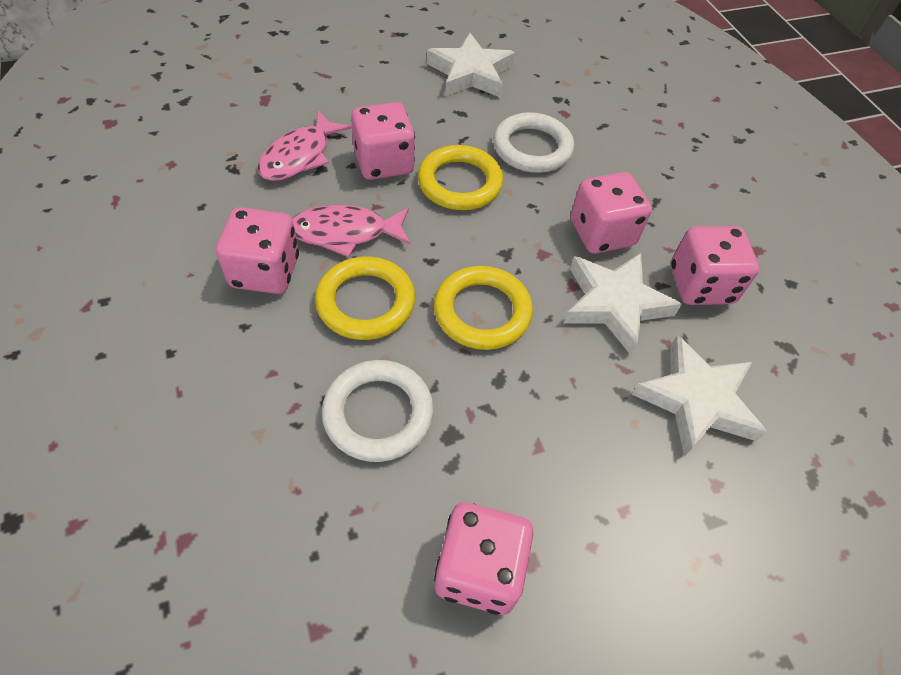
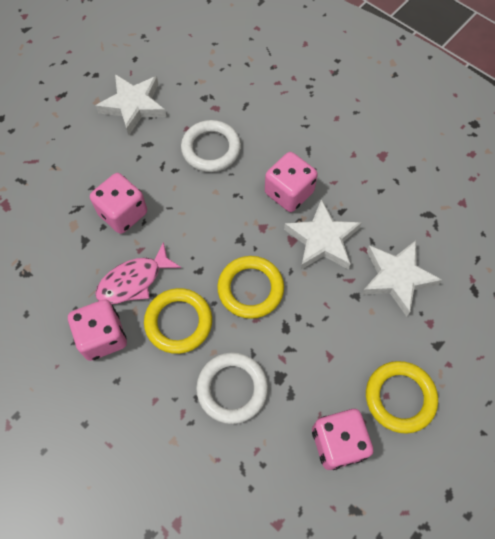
camera: 25 degrees left, 10 degrees up
(299, 156) = (63, 239): pink fish -> none
(460, 183) = (181, 202): yellow ring -> yellow ring (400, 397)
(700, 285) = (363, 198): pink dice -> none

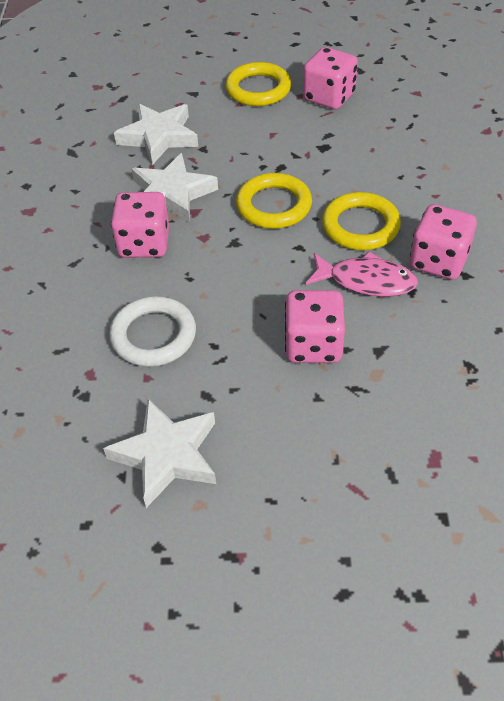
camera: 130 degrees left, 15 degrees down
(232, 388) = (366, 163): white ring -> none

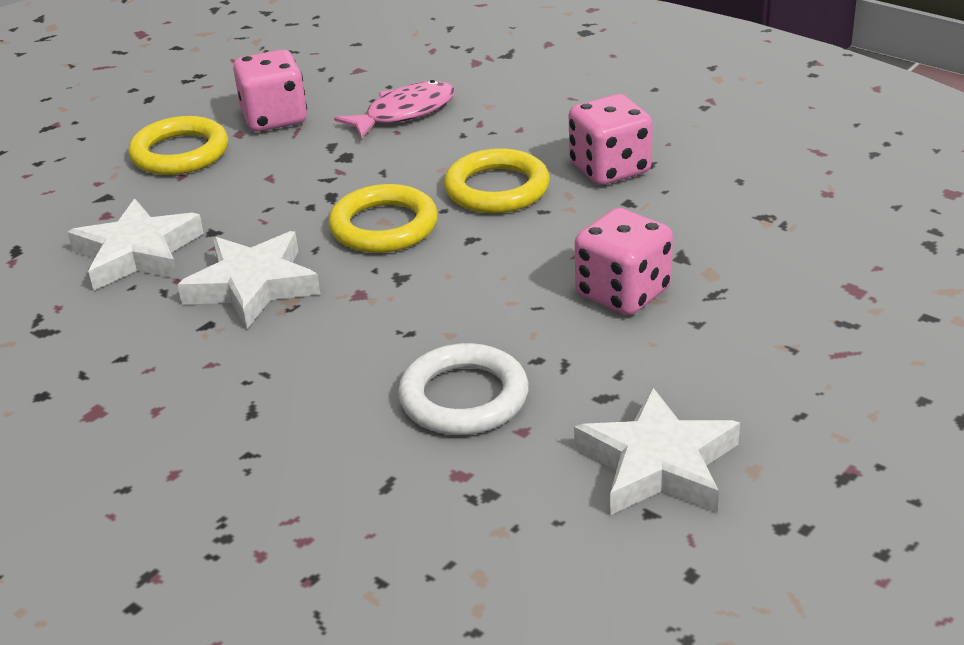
camera: 50 degrees left, 15 degrees down
(144, 244) = (304, 342): pink dice -> none
(366, 281) = (579, 221): pink fish -> pink fish (404, 113)

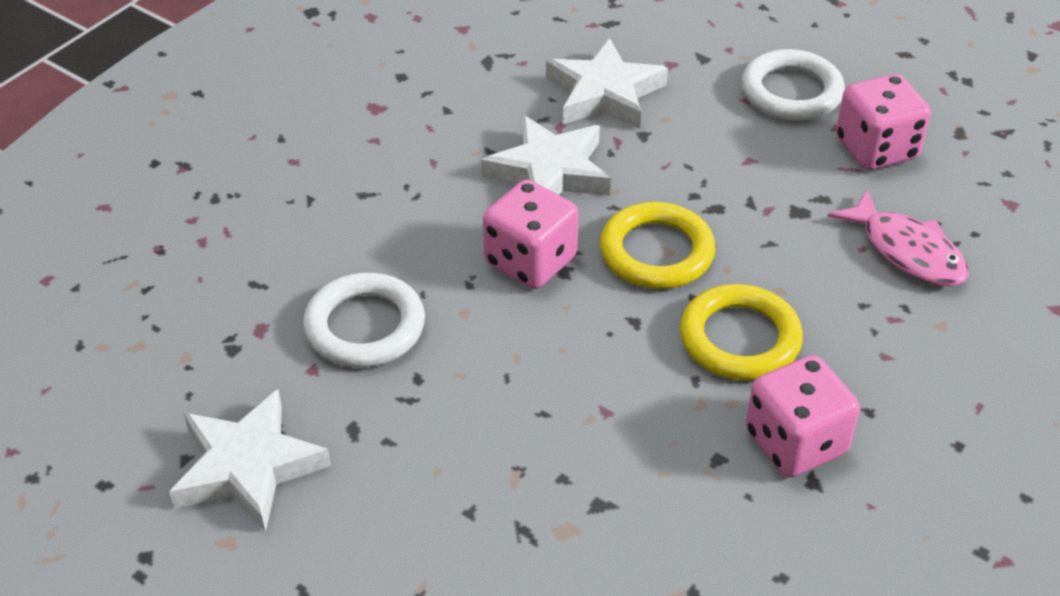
camera: 85 degrees right, 10 degrees up
(180, 153) = (791, 92): yellow ring -> white ring
(623, 293) = (528, 448): pink dice -> pink dice (530, 261)

